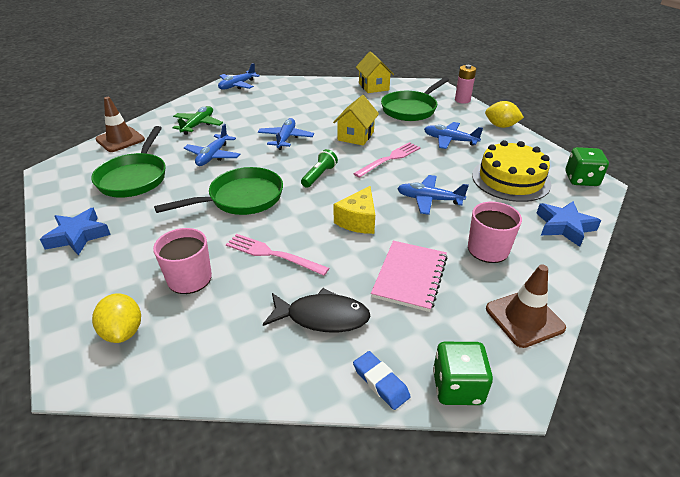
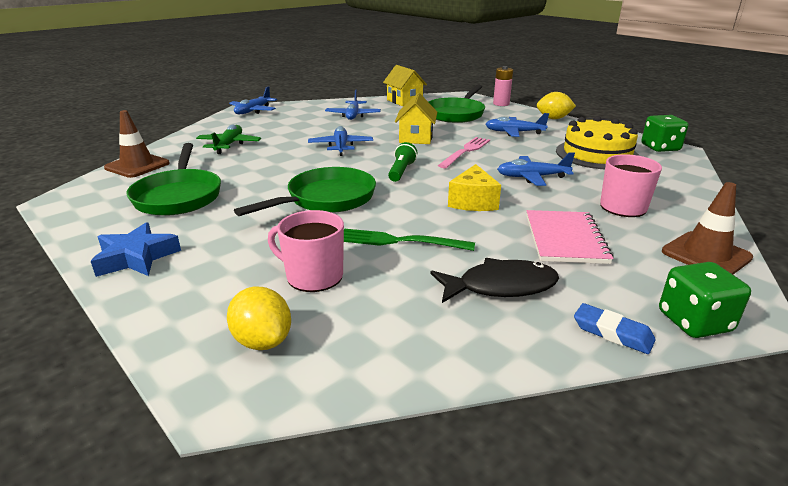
camera: 15 degrees left, 10 degrees down
(213, 156) = (266, 168): blue plane -> blue plane (353, 115)
(272, 254) = (400, 241): pink fork -> green fork
(564, 227) = (677, 182): blue star -> none

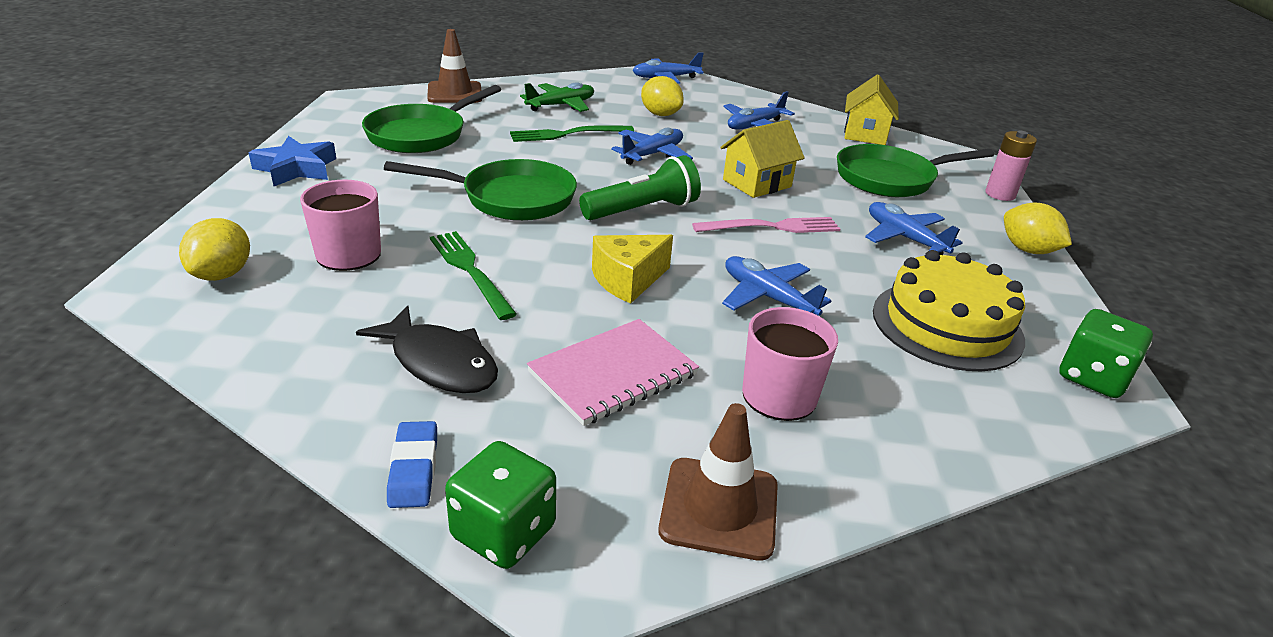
camera: 45 degrees right, 5 degrees up
(271, 157) = (567, 134): none -> green fork
(296, 128) = (660, 114): none -> yellow lemon
(401, 171) = (643, 210): green flashlight -> green flashlight, size x1.53

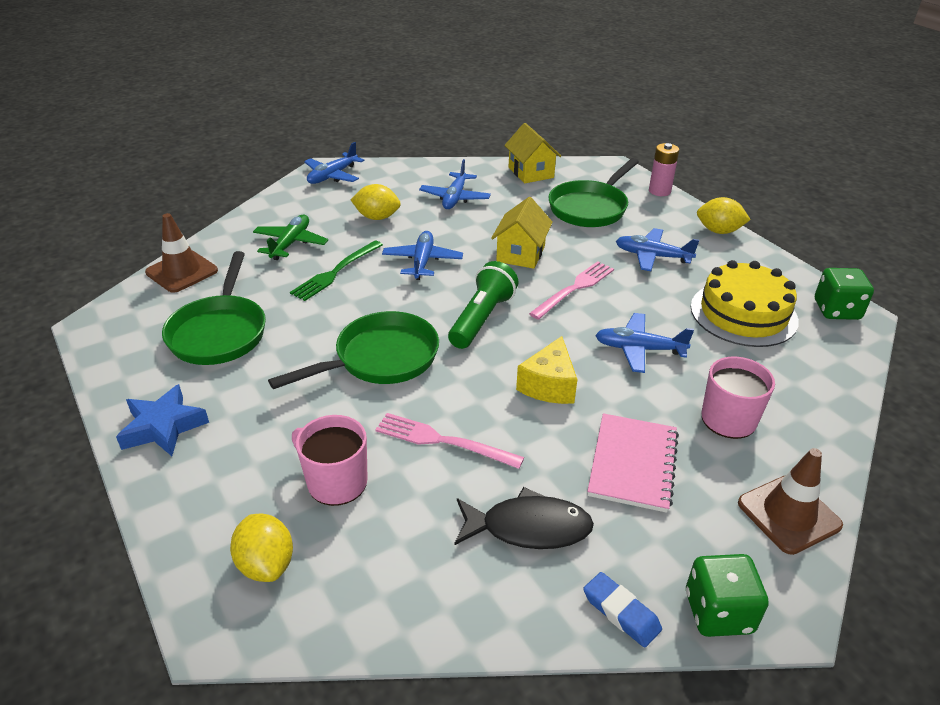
camera: 35 degrees left, 5 degrees up
(470, 270) = (442, 441): green fork -> pink fork

